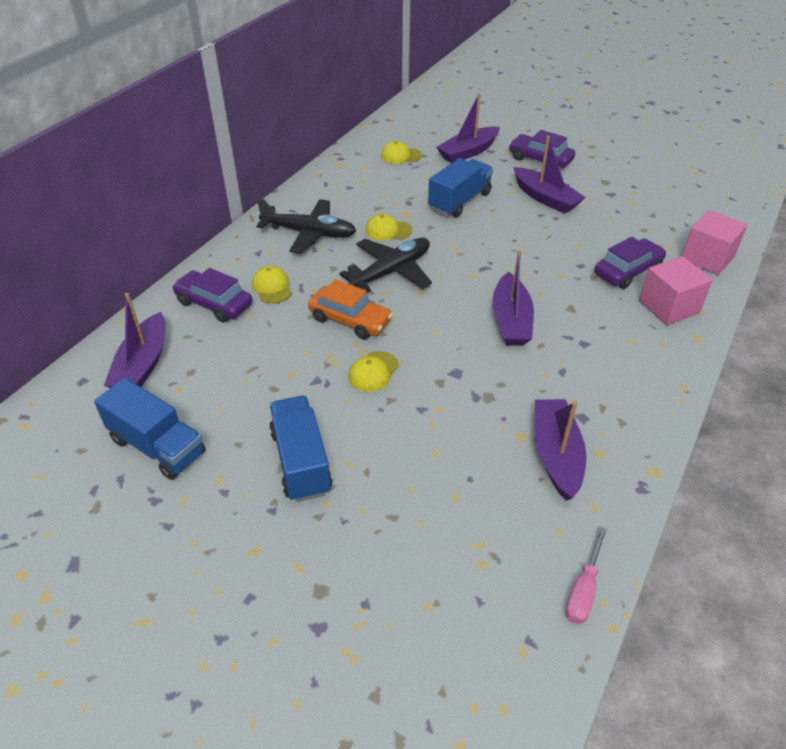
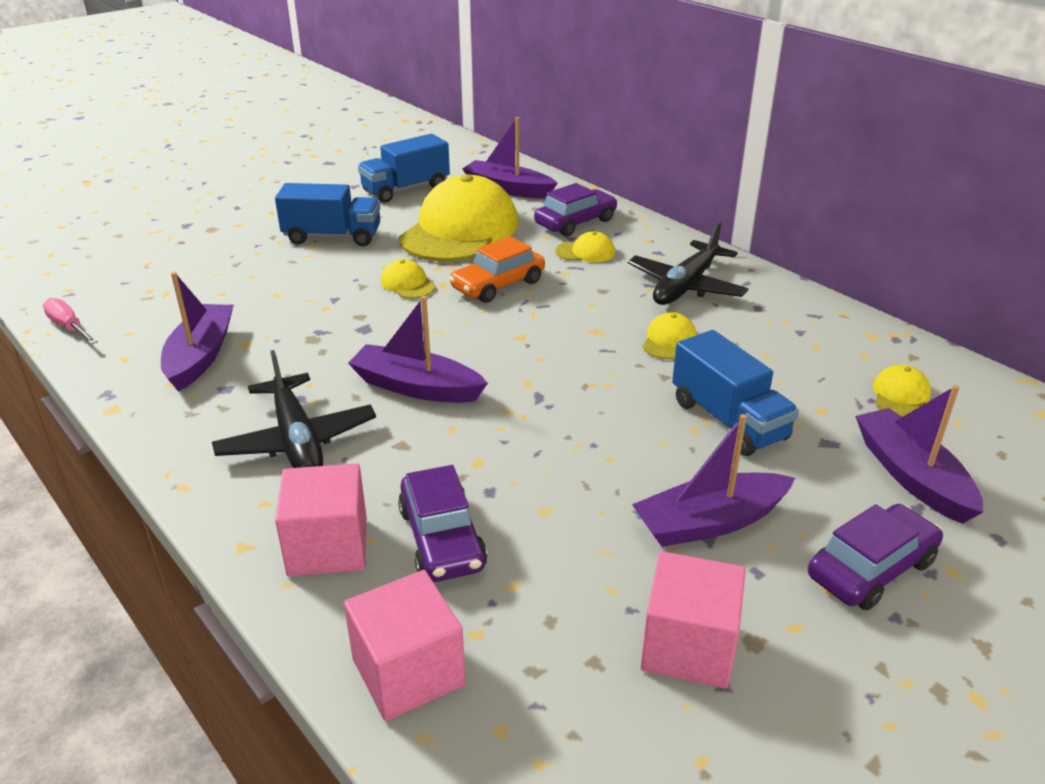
camera: 110 degrees right, 10 degrees down
(254, 371) = (460, 230): none -> yellow cap
(391, 272) = (572, 325): black plane -> black plane (297, 441)
(556, 455) = (200, 356): purple boat -> purple boat turned 105 degrees counterclockwise
(623, 195) = (688, 647): none -> pink cube

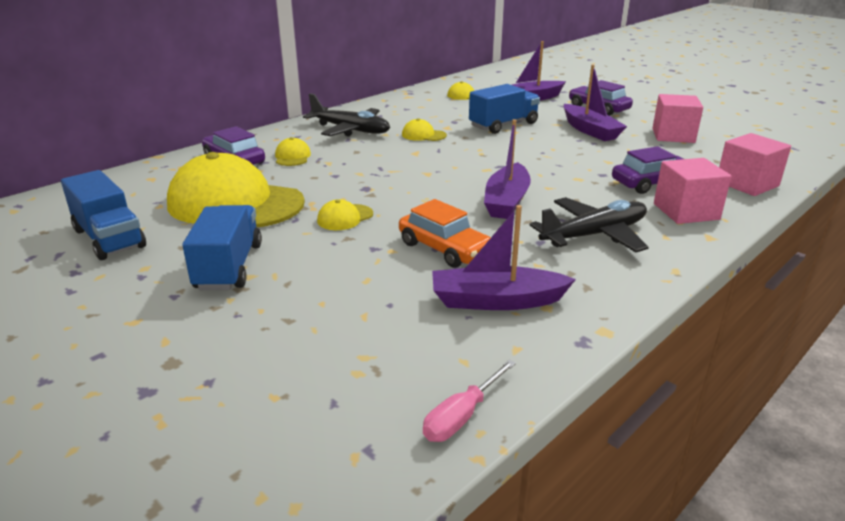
camera: 95 degrees left, 5 degrees down
(498, 285) = (348, 183): orange car -> orange car (444, 248)
(508, 189) = (143, 188): purple boat -> none

